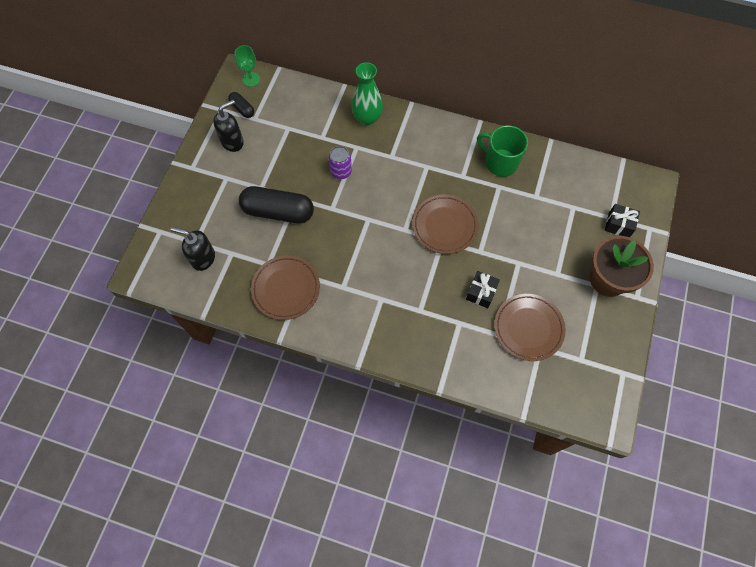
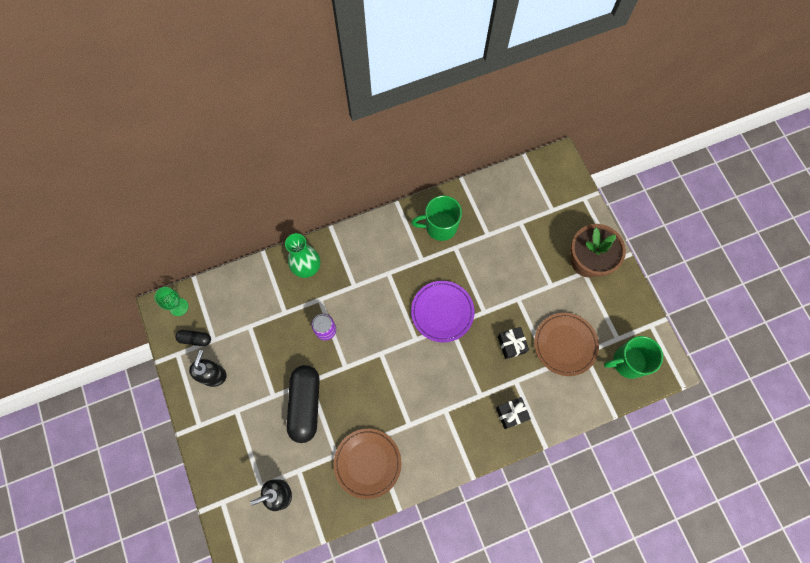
camera: 40 degrees left, 5 degrees up
(278, 212) = (305, 405): black capsule -> black capsule turned 60 degrees counterclockwise
(444, 226) = (442, 312): brown plate -> purple plate
(574, 385) = (628, 362): none -> green mug
(618, 225) = (562, 212): black gift -> black gift (511, 414)

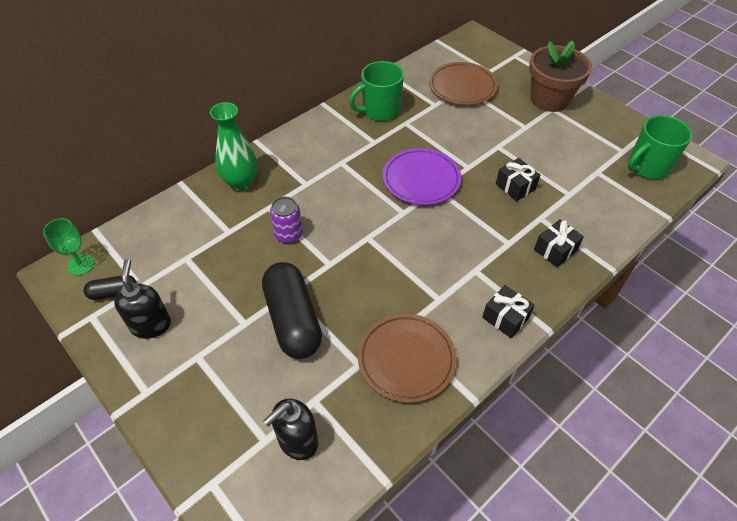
camera: 20 degrees left, 20 degrees down
(447, 456) = (505, 317): none -> black gift
(565, 344) = (573, 170): brown plate -> brown plate (462, 87)

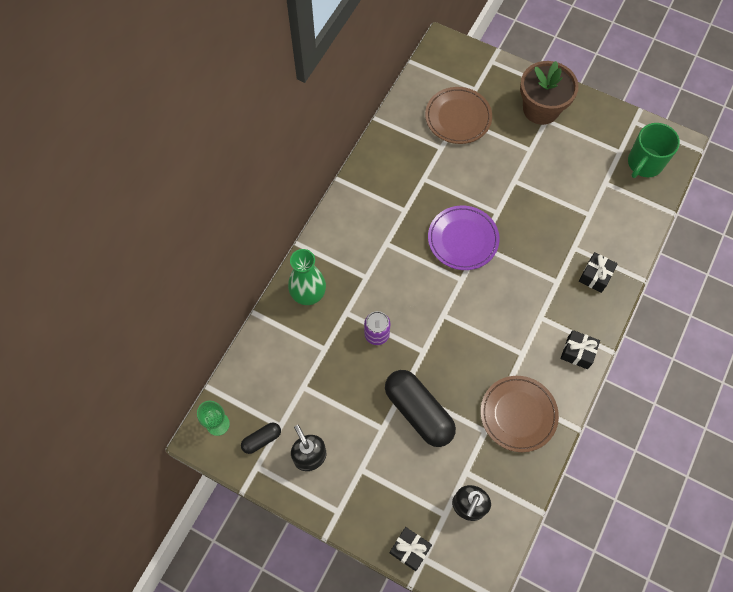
camera: 20 degrees left, 15 degrees up
(380, 110) = (394, 171): green mug -> none
(515, 186) = (543, 221): black gift -> black gift (410, 550)

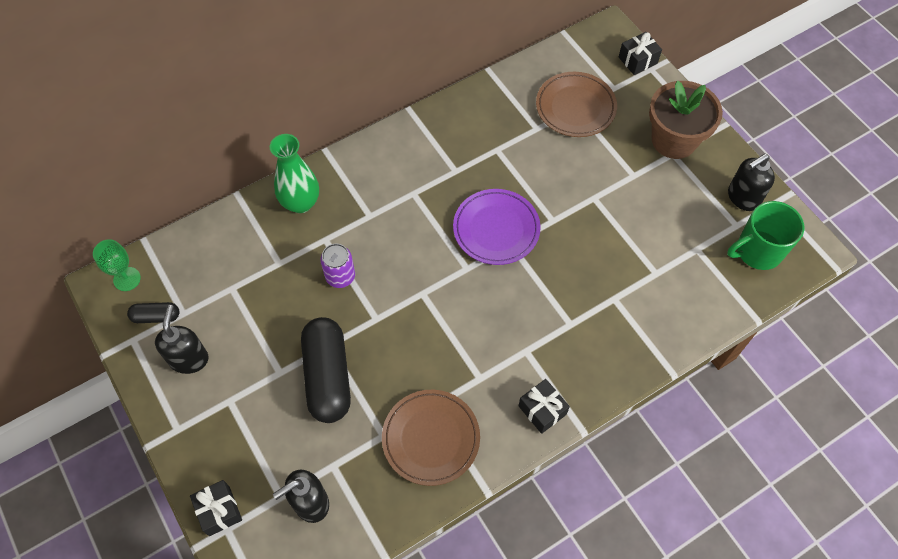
camera: 30 degrees right, 5 degrees down
(595, 276) = (618, 340): black gift -> black gift (637, 60)
(612, 129) = (743, 198): none -> black soap dispenser

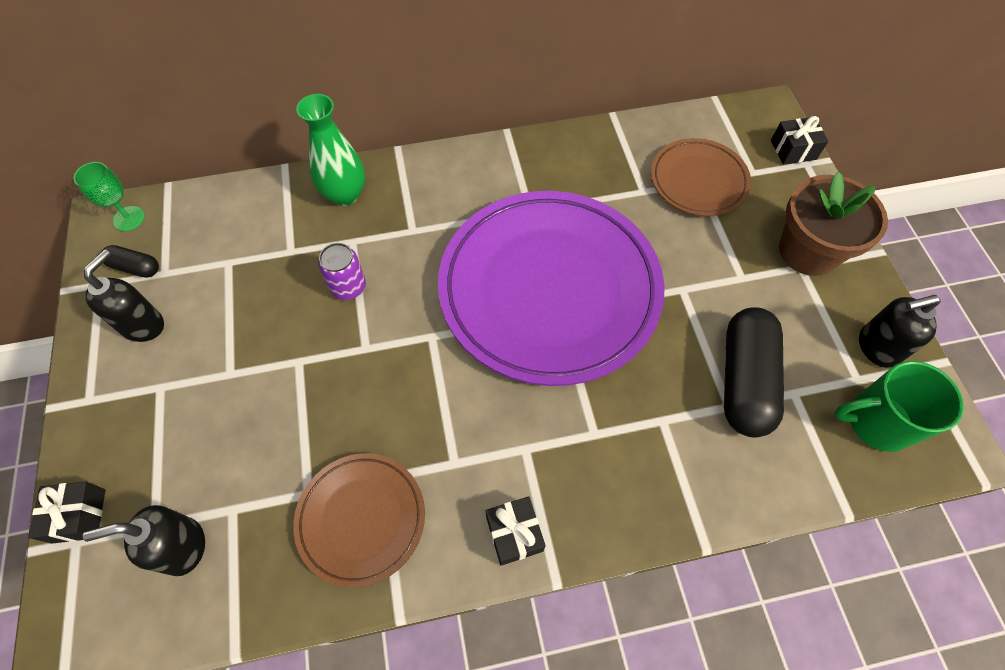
camera: 20 degrees right, 0 degrees up
(328, 376) = (279, 397): black capsule -> black capsule (744, 380)
(496, 229) = (549, 289): purple plate -> purple plate, size x2.04

